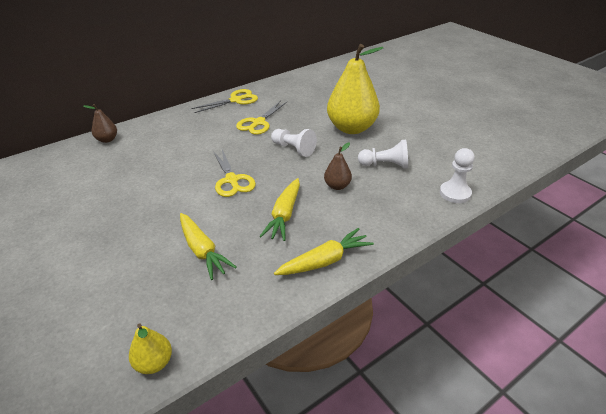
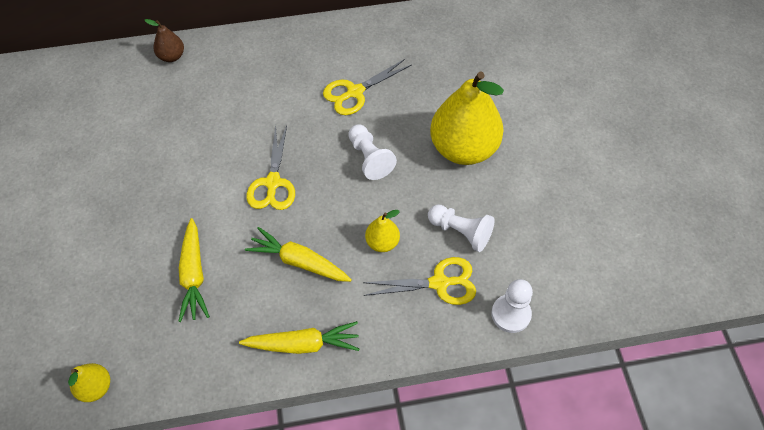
camera: 25 degrees right, 20 degrees up
(236, 100) = (351, 35): yellow scissors -> yellow scissors (439, 283)
(284, 215) = (299, 262): yellow carrot -> yellow carrot turned 75 degrees clockwise
(337, 186) = (382, 242): brown pear -> yellow pear

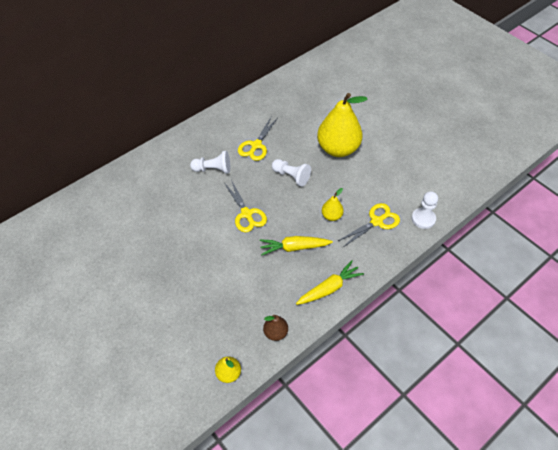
camera: 30 degrees left, 5 degrees down
(172, 56) = (128, 172): brown pear -> brown pear (275, 333)
(194, 275) = (239, 284): yellow carrot -> none
(461, 232) = (368, 191): white pawn -> white pawn (213, 169)

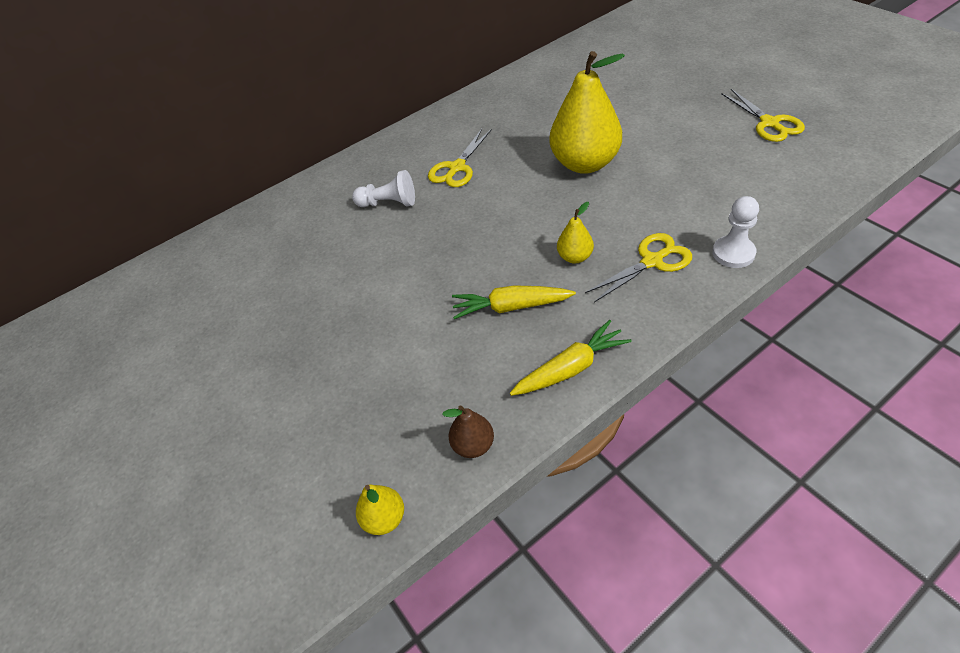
camera: 10 degrees right, 5 degrees down
(246, 214) = (435, 261): yellow scissors -> yellow scissors (769, 123)
(291, 176) = (510, 205): white pawn -> none

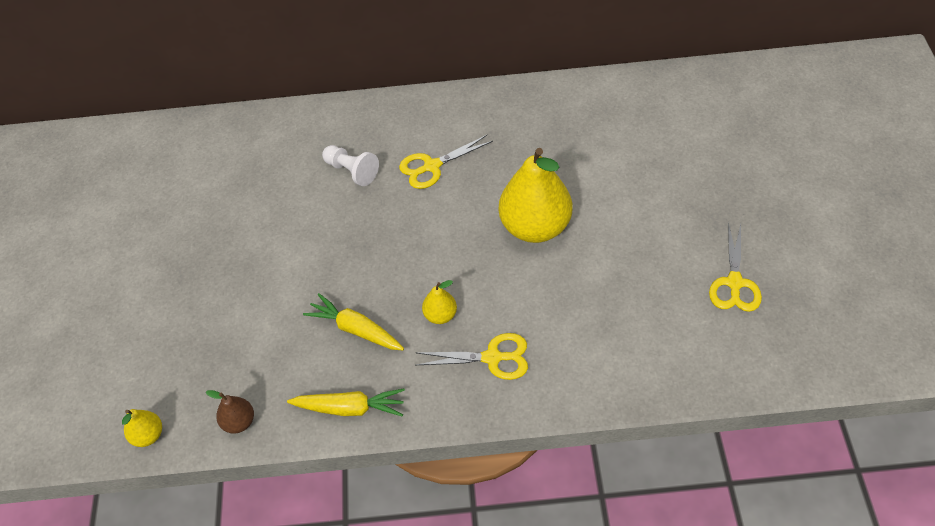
camera: 30 degrees right, 5 degrees up
(733, 253) = (560, 392): white pawn -> none

